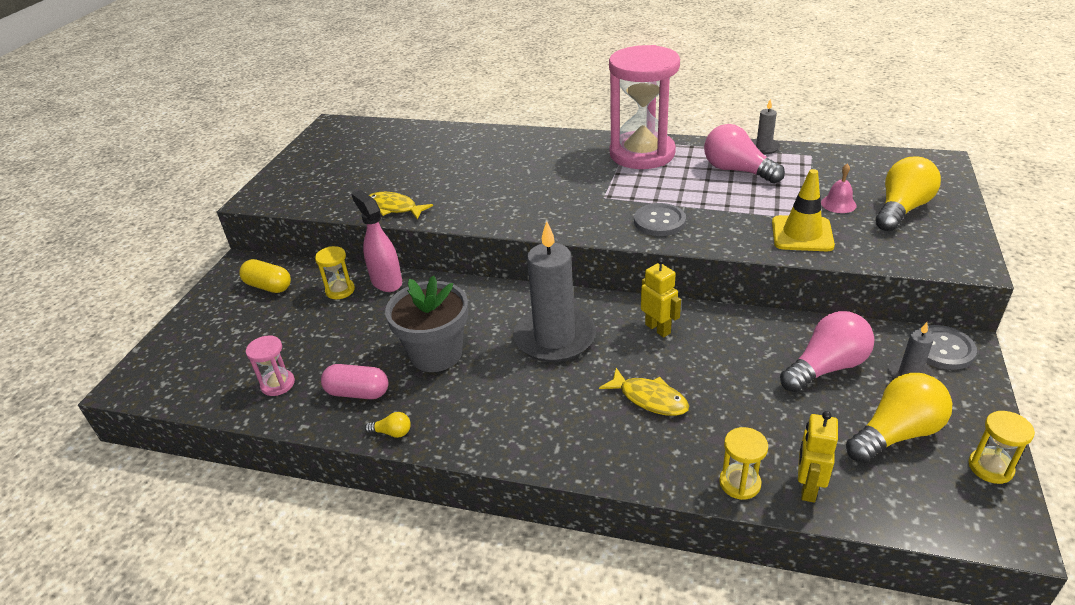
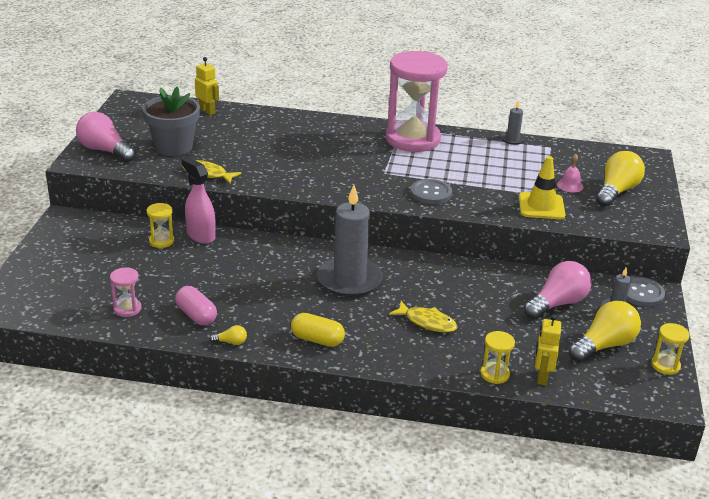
camera: 10 degrees left, 5 degrees down
(268, 286) = (96, 236): yellow capsule -> yellow capsule (317, 340)
(358, 392) = (196, 315): pink capsule -> pink capsule turned 45 degrees clockwise
(436, 354) = (255, 289): grey flower pot -> grey flower pot (173, 147)
(658, 328) = (431, 275): yellow robot -> yellow robot (207, 111)
(737, 170) = (491, 156): pink light bulb -> pink light bulb (105, 151)

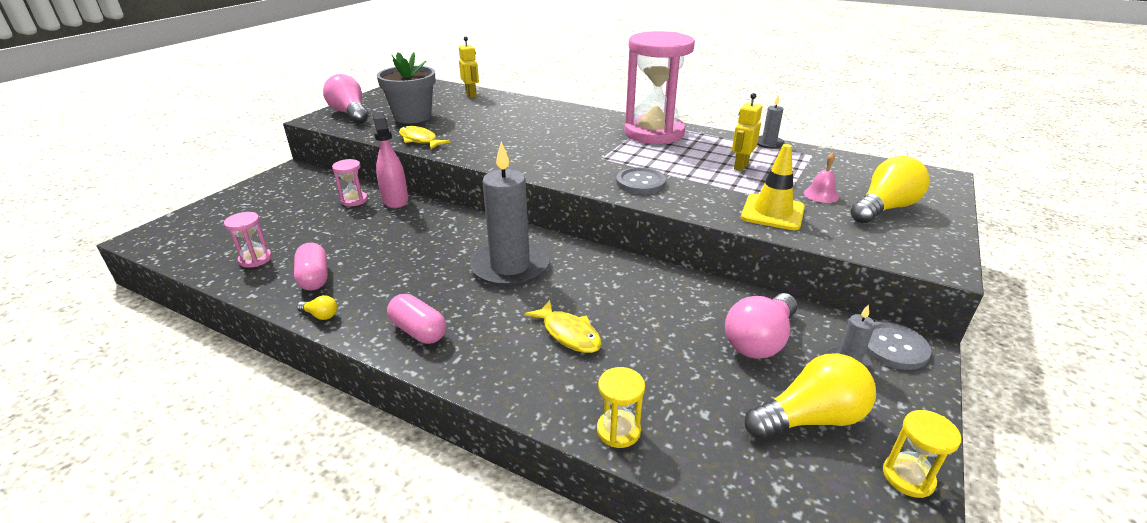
camera: 20 degrees right, 0 degrees up
(161, 241) = (354, 200): yellow hourglass -> pink hourglass
(317, 340) = (418, 331): yellow capsule -> pink capsule
(542, 377) = (689, 451): yellow robot -> yellow robot (740, 166)
(557, 304) = (759, 340): pink light bulb -> pink light bulb turned 150 degrees clockwise

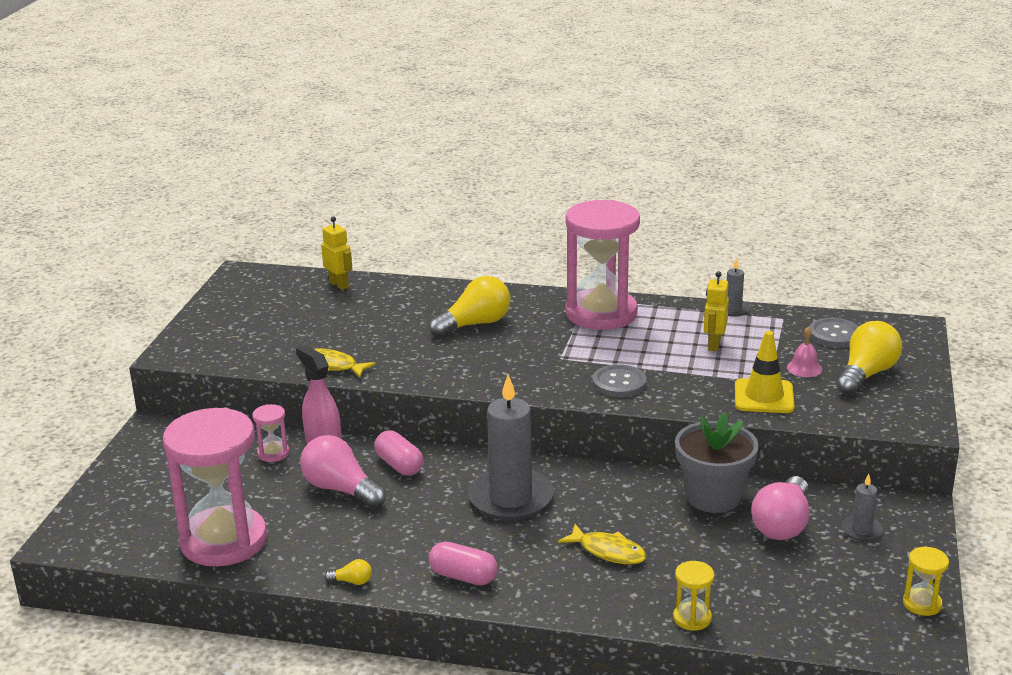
camera: 15 degrees left, 5 degrees down
(255, 259) = (224, 541): pink hourglass -> pink hourglass, size x2.46
(314, 278) = (310, 548): pink capsule -> pink capsule (399, 465)
(350, 113) = (205, 339): pink light bulb -> pink light bulb (341, 489)
(412, 117) = (292, 332): grey flower pot -> grey flower pot (713, 497)
(809, 418) = (841, 578): yellow light bulb -> yellow light bulb (475, 324)
(893, 347) = (897, 508): grey button -> grey button (834, 334)

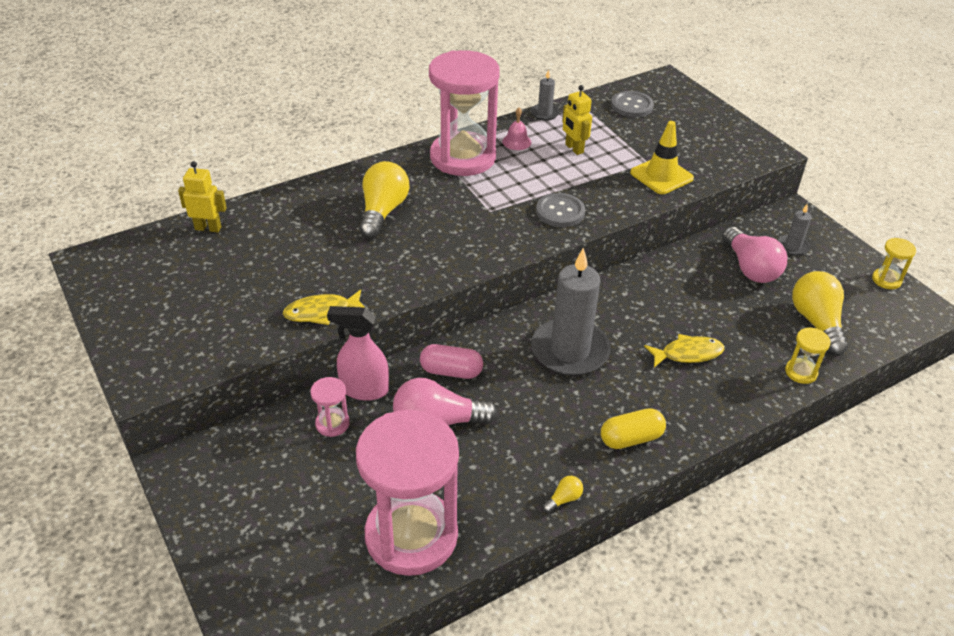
camera: 45 degrees left, 15 degrees up
(463, 576) = (631, 438): pink capsule -> yellow capsule
(713, 497) = (686, 270): grey flower pot -> none
(804, 368) = (652, 141): pink bell -> pink bell (516, 142)
(866, 374) = (691, 128): yellow light bulb -> yellow light bulb (816, 323)

